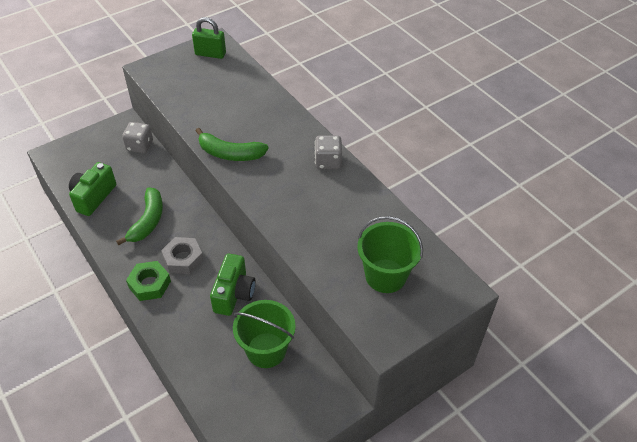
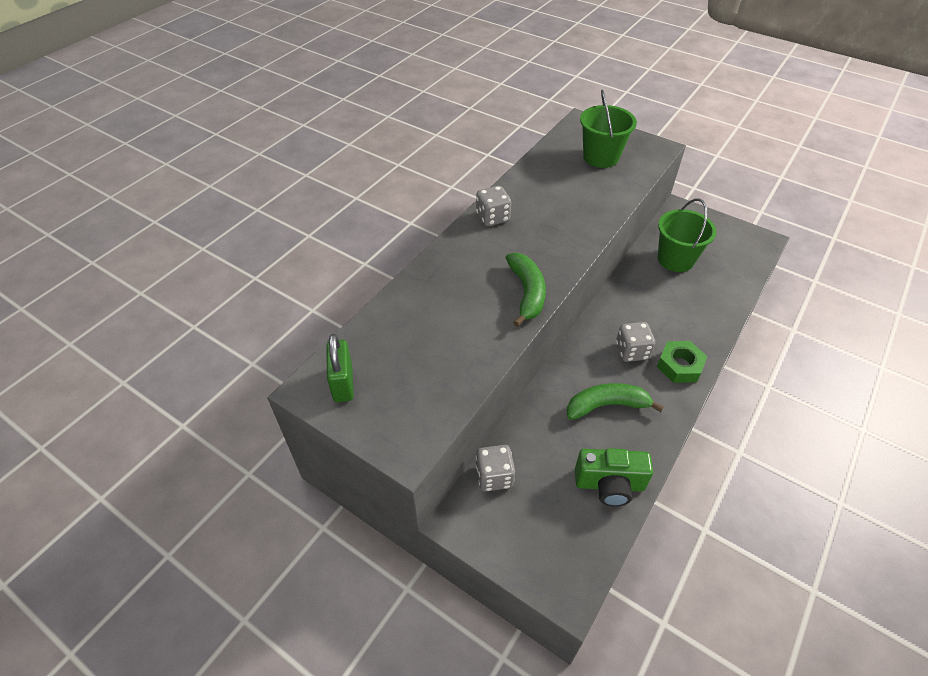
camera: 110 degrees left, 0 degrees up
(183, 259) = (631, 351): grey nut -> grey dice
(234, 294) = (640, 298): green camera -> none

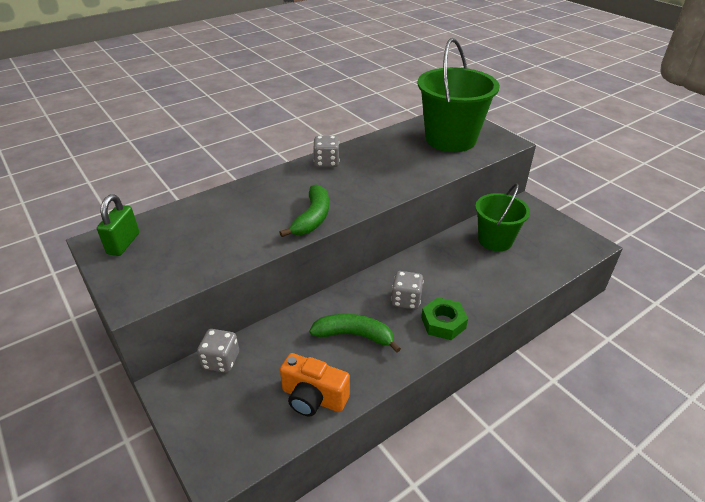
camera: 20 degrees right, 10 degrees down
(600, 157) = (450, 139): green bucket -> green bucket, size x1.58
(609, 484) = (313, 398): green camera -> orange camera

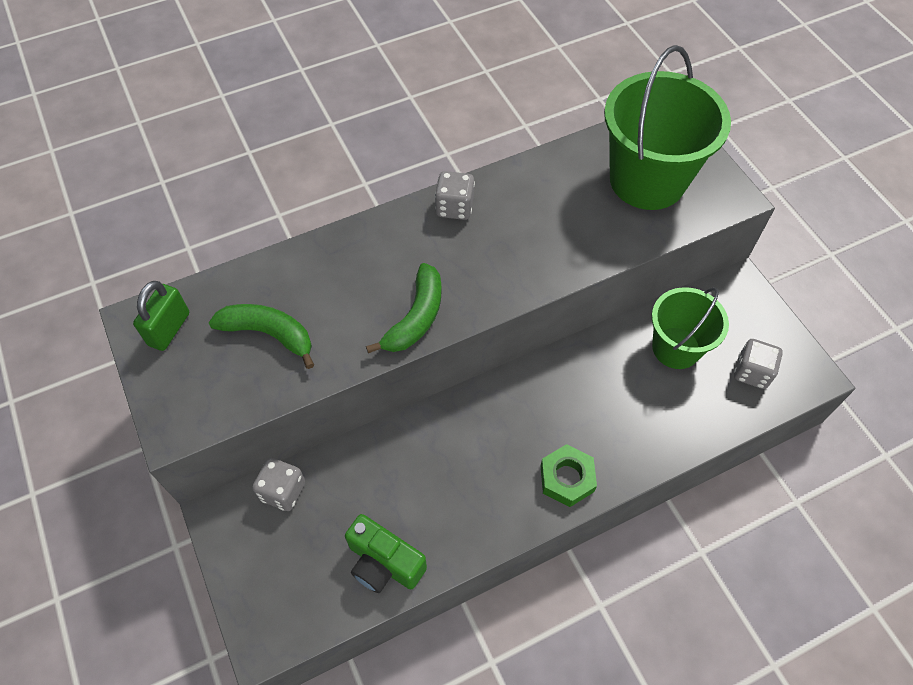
camera: 10 degrees right, 20 degrees up
(313, 398) = (384, 563): orange camera -> green camera
(354, 335) = (449, 480): green banana -> green banana (269, 334)
(406, 300) = (527, 434): grey dice -> grey dice (751, 372)

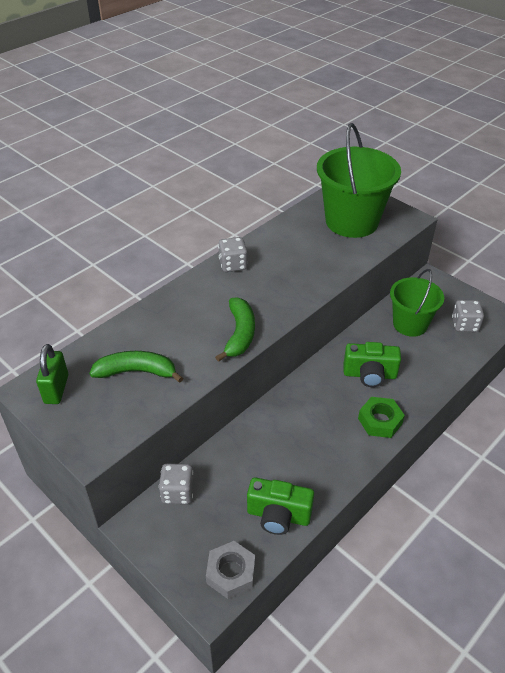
camera: 20 degrees left, 15 degrees down
(299, 616) = (231, 573): none -> grey nut
(585, 407) = (369, 375): none -> green camera

